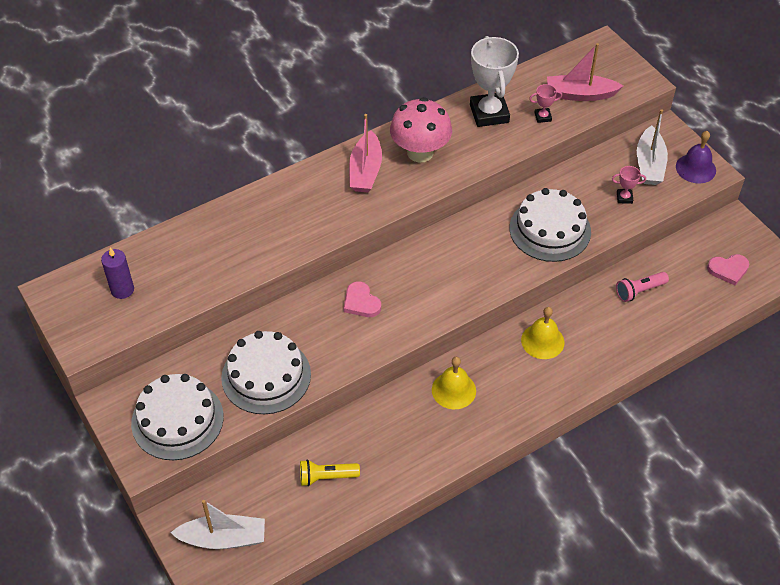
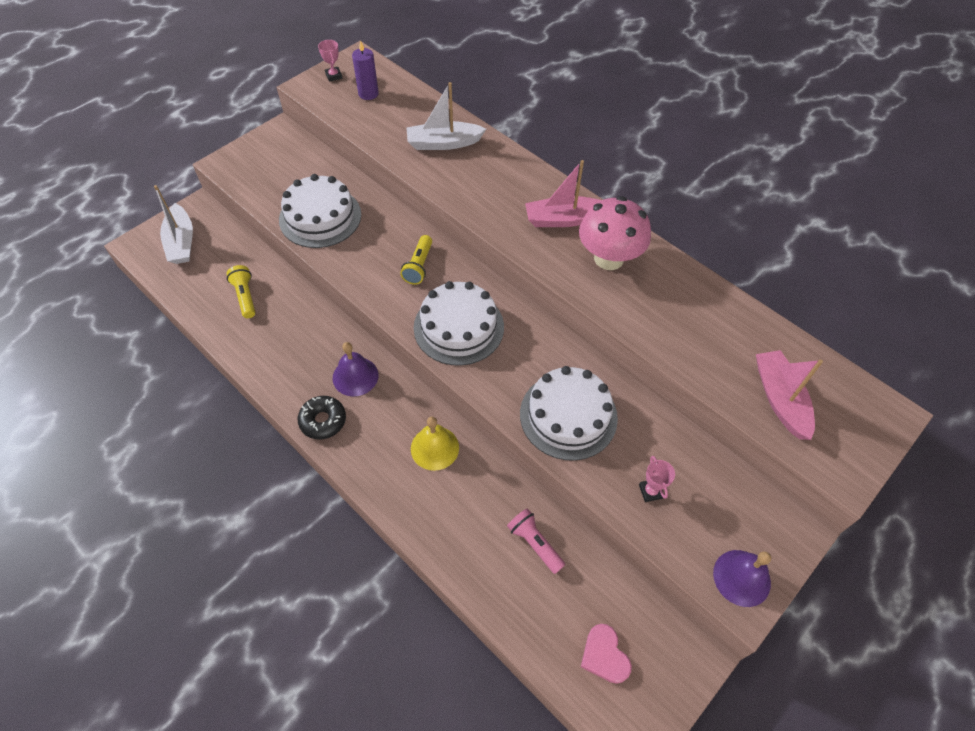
camera: 75 degrees right, 5 degrees up
(177, 420) = (267, 172): white cake -> white cake (458, 327)
(361, 302) = (419, 266): pink heart -> yellow flashlight
(453, 390) = (355, 376): yellow bell -> purple bell
(489, 113) = (698, 310): white trophy -> none
(497, 421) = (323, 421): none -> black donut
(542, 117) = (719, 364): pink trophy -> pink trophy (334, 76)
(649, 164) = (722, 516): white boat -> white boat (443, 143)

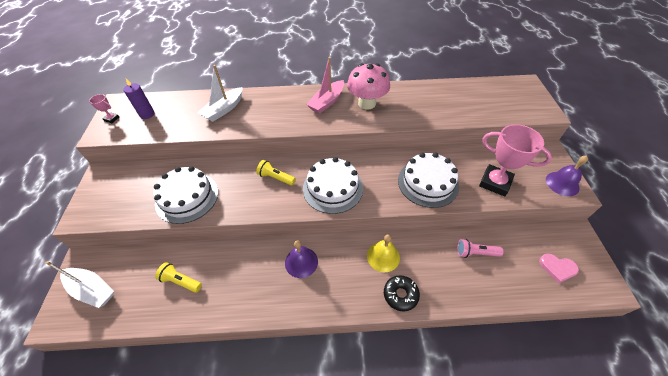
camera: 45 degrees left, 5 degrees down
(323, 421) = (314, 300): black donut -> black donut (400, 294)
(419, 266) = (276, 178): yellow flashlight -> yellow flashlight turned 150 degrees clockwise
(650, 491) = (495, 182): pink trophy -> pink trophy, size x2.27
(780, 399) = (494, 105): pink boat -> none

